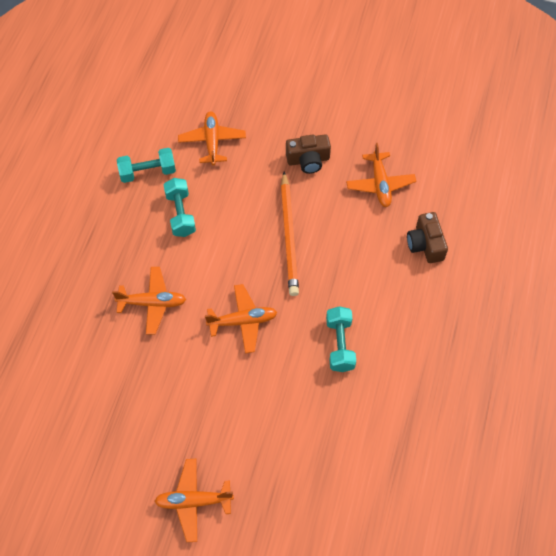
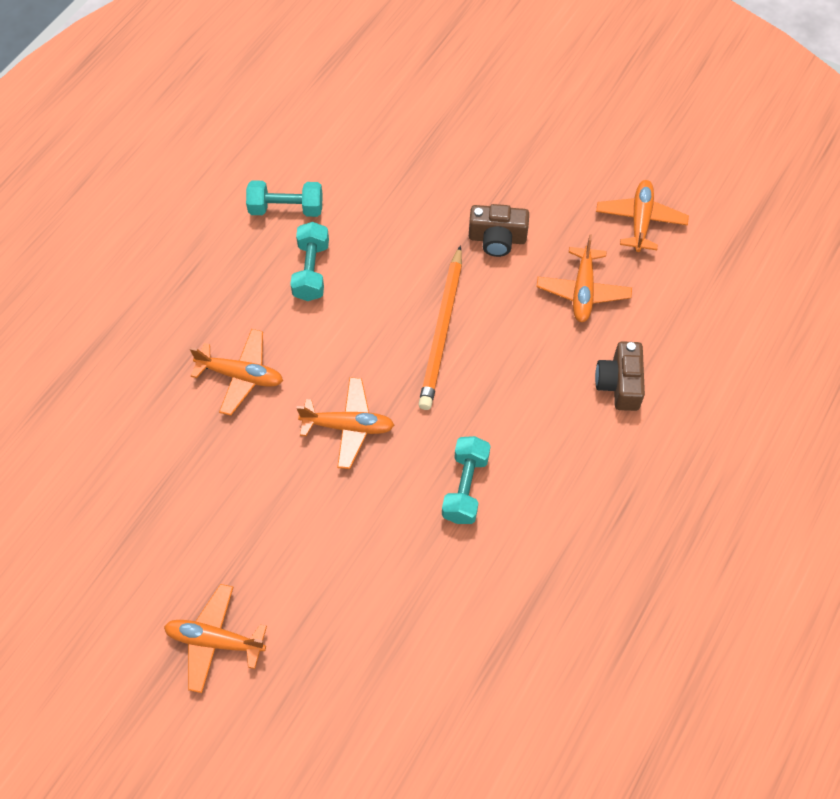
camera: 15 degrees right, 0 degrees up
(212, 142) = (380, 188): orange plane -> orange plane (640, 221)

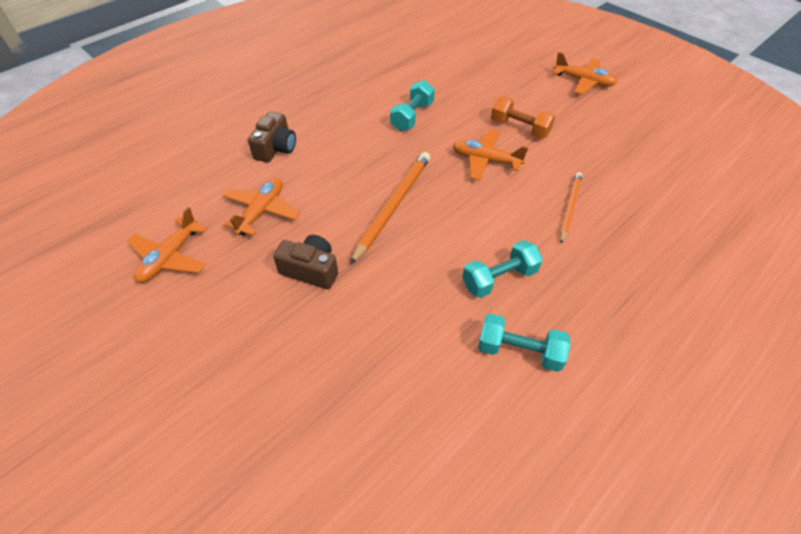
camera: 165 degrees left, 10 degrees down
(240, 376) = (569, 207): orange plane -> orange pencil
(310, 499) = (519, 128): none -> orange dumbbell
(311, 271) = (499, 278): turquoise dumbbell -> turquoise dumbbell turned 45 degrees clockwise

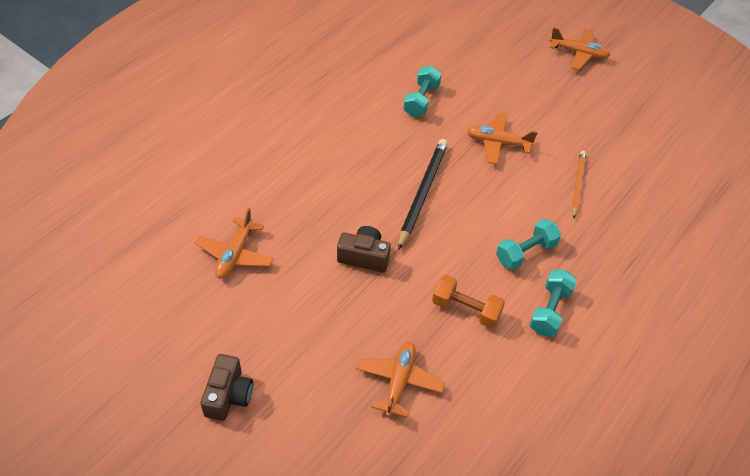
camera: 10 degrees left, 0 degrees up
(261, 211) = (304, 206): orange plane -> orange plane (399, 381)
(276, 148) = (298, 142): brown camera -> brown camera (228, 395)
(393, 206) = (422, 193): orange pencil -> black pencil
(519, 128) = (524, 108): orange dumbbell -> orange dumbbell (466, 309)
(519, 351) = (549, 310): turquoise dumbbell -> turquoise dumbbell turned 75 degrees counterclockwise

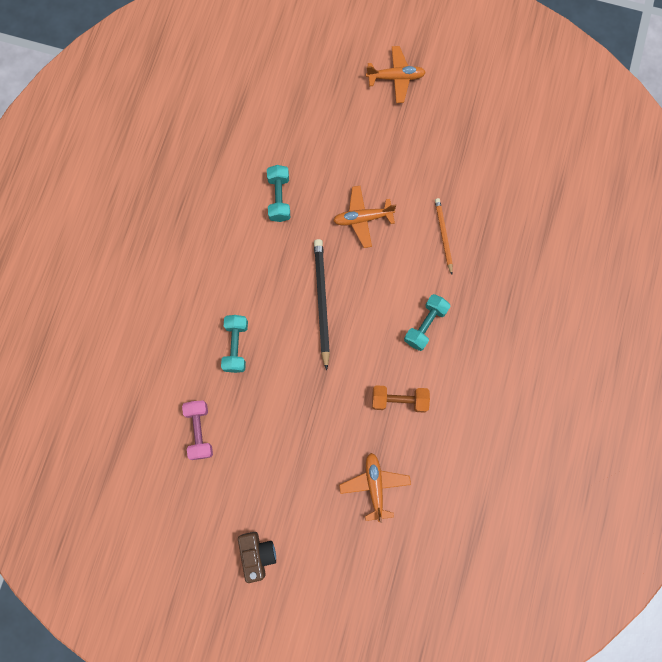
camera: 20 degrees left, 25 degrees up
(235, 254) = (199, 431): orange plane -> pink dumbbell
(364, 257) = (301, 387): brown camera -> none
(549, 310) = (462, 372): turquoise dumbbell -> turquoise dumbbell (236, 346)

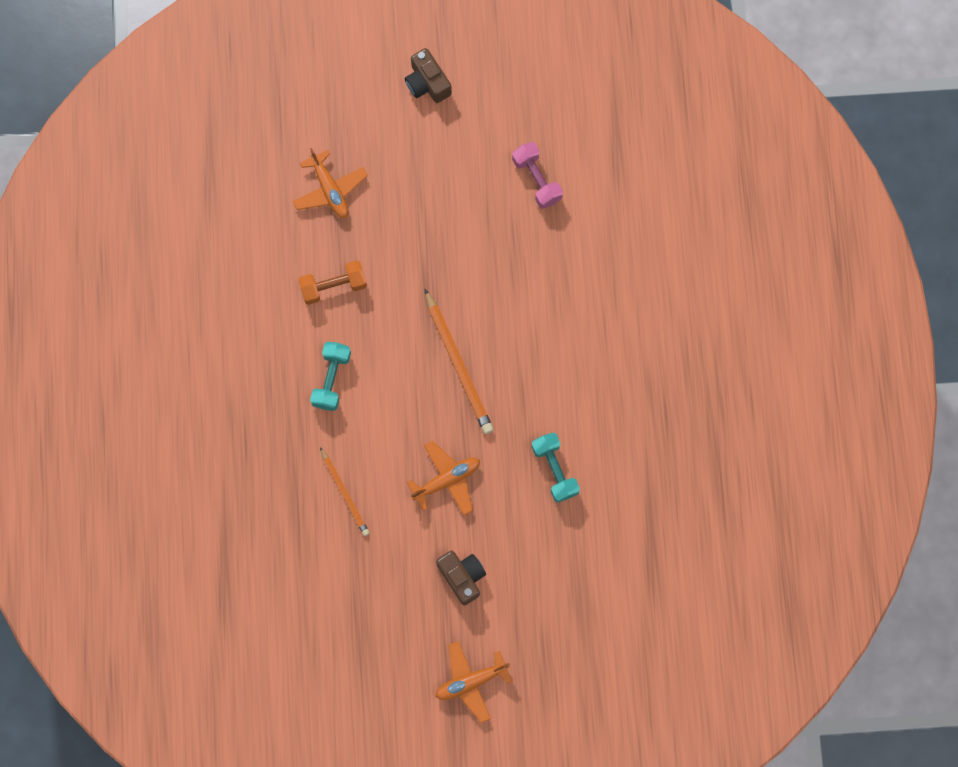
camera: 160 degrees right, 0 degrees up
(236, 346) = (534, 281): turquoise dumbbell -> none
(321, 301) = (458, 364): black pencil -> orange pencil
(376, 148) = (462, 576): none -> brown camera

